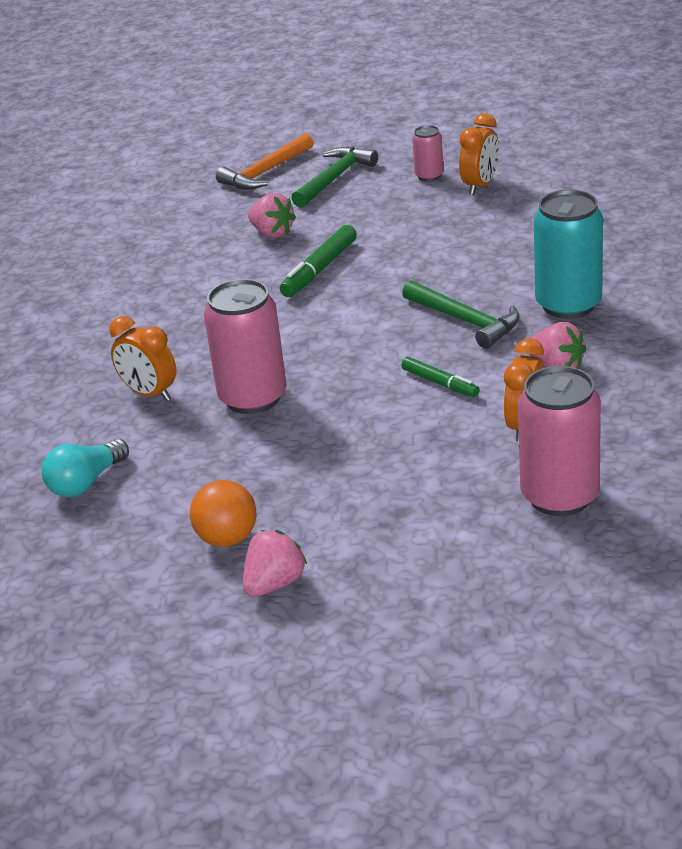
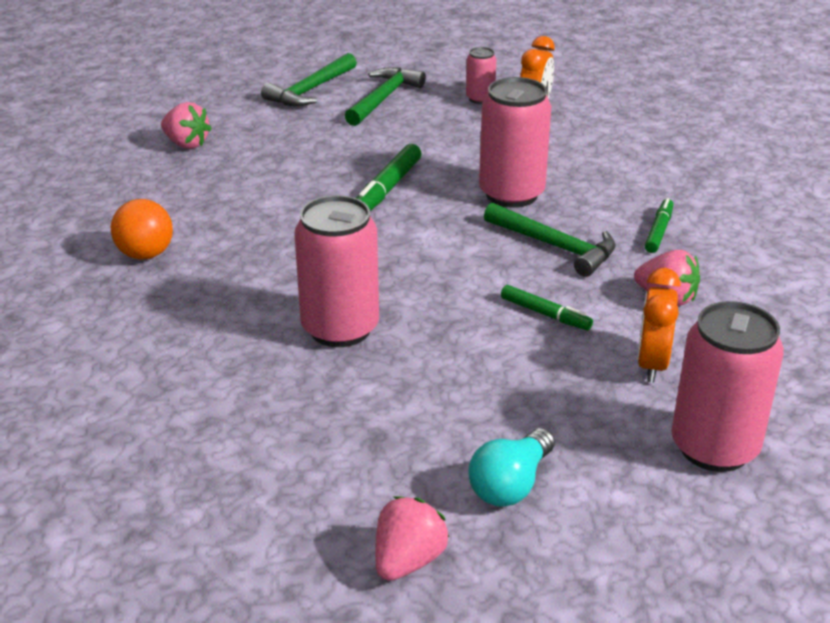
camera: 10 degrees left, 0 degrees up
(86, 483) = (159, 429): turquoise light bulb -> turquoise light bulb (511, 484)
(149, 393) = (221, 322): orange clock -> none
(227, 538) = (340, 500): orange ball -> orange ball (145, 254)
(265, 172) = (310, 90): orange hammer -> green hammer
(272, 233) = (329, 150): pink strawberry -> pink strawberry (186, 144)
(436, 271) = (511, 194): none -> pink can
(568, 305) = (659, 231): turquoise can -> green marker

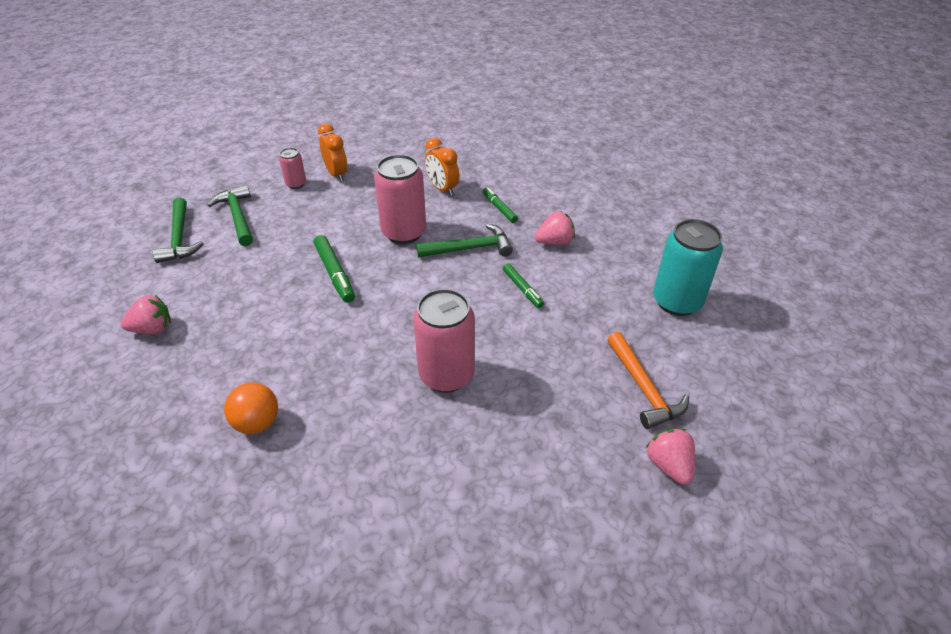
camera: 50 degrees left, 10 degrees up
(511, 484) = (643, 388): turquoise light bulb -> orange hammer
(545, 314) = (522, 289): green marker -> green marker turned 75 degrees clockwise
(652, 364) = (599, 280): orange clock -> orange clock (442, 189)
(714, 447) = (677, 301): pink can -> turquoise can

